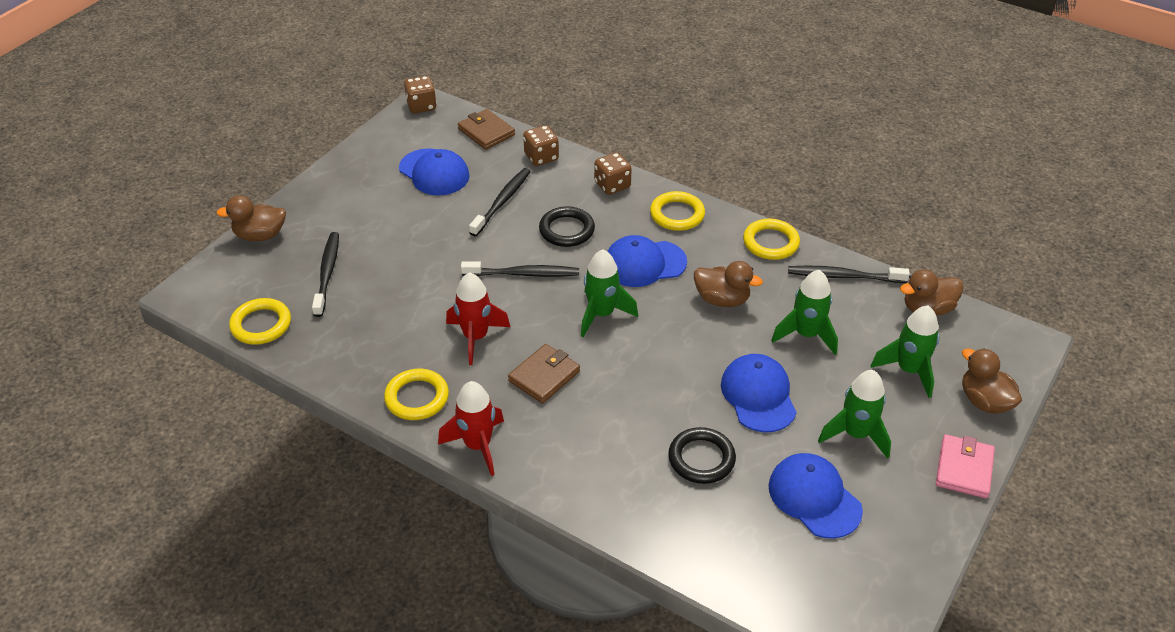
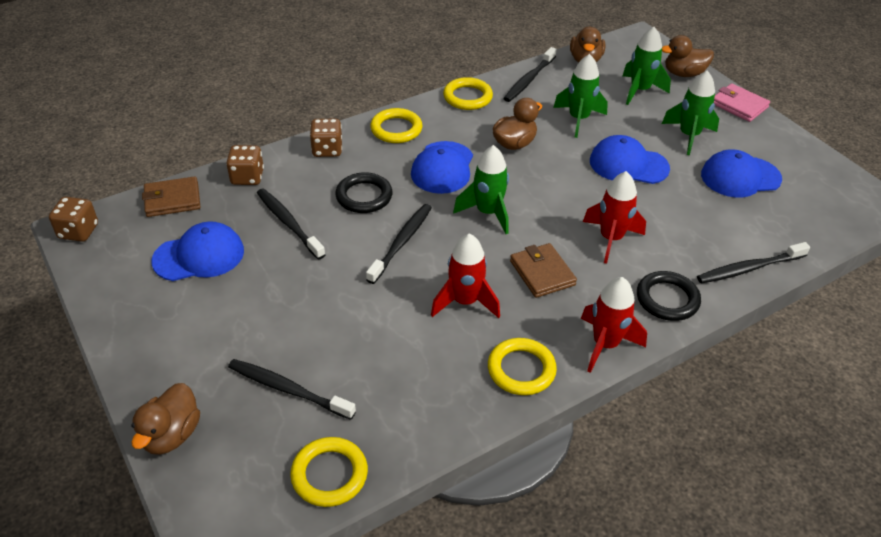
camera: 65 degrees left, 0 degrees up
(626, 412) = (611, 239): none -> red rocket
(656, 535) = (748, 268): none -> black toothbrush
(701, 459) = (680, 216): black ring -> black ring (667, 299)

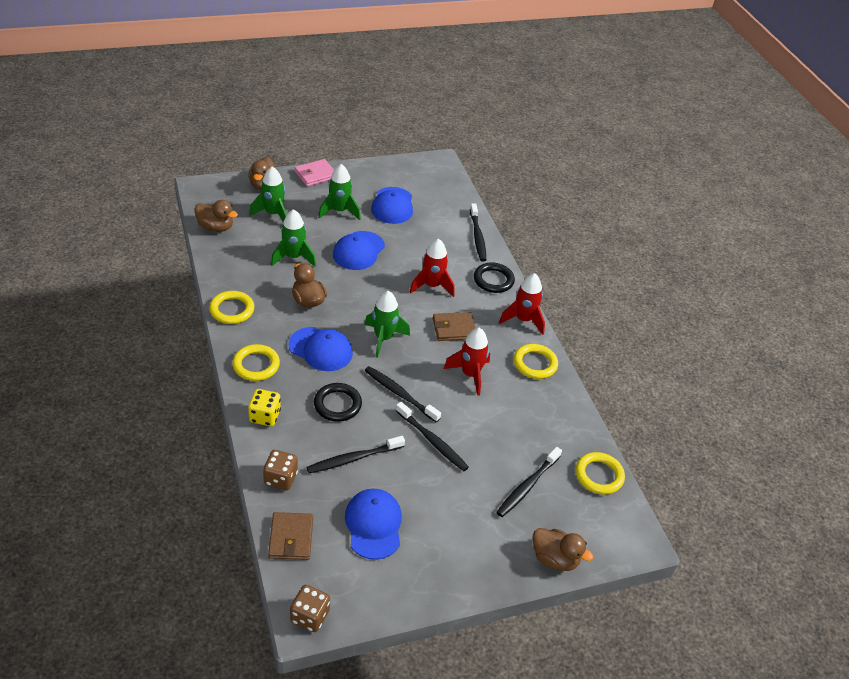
camera: 80 degrees left, 0 degrees up
(327, 150) = (265, 416): brown dice -> yellow dice
(529, 80) = (226, 267): black toothbrush -> black toothbrush (432, 441)

